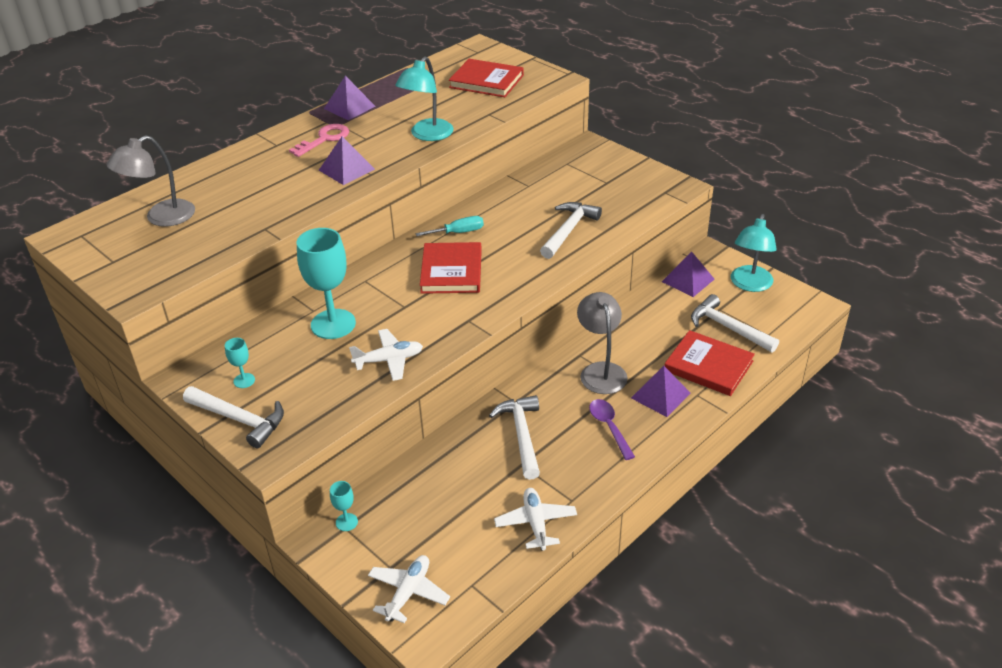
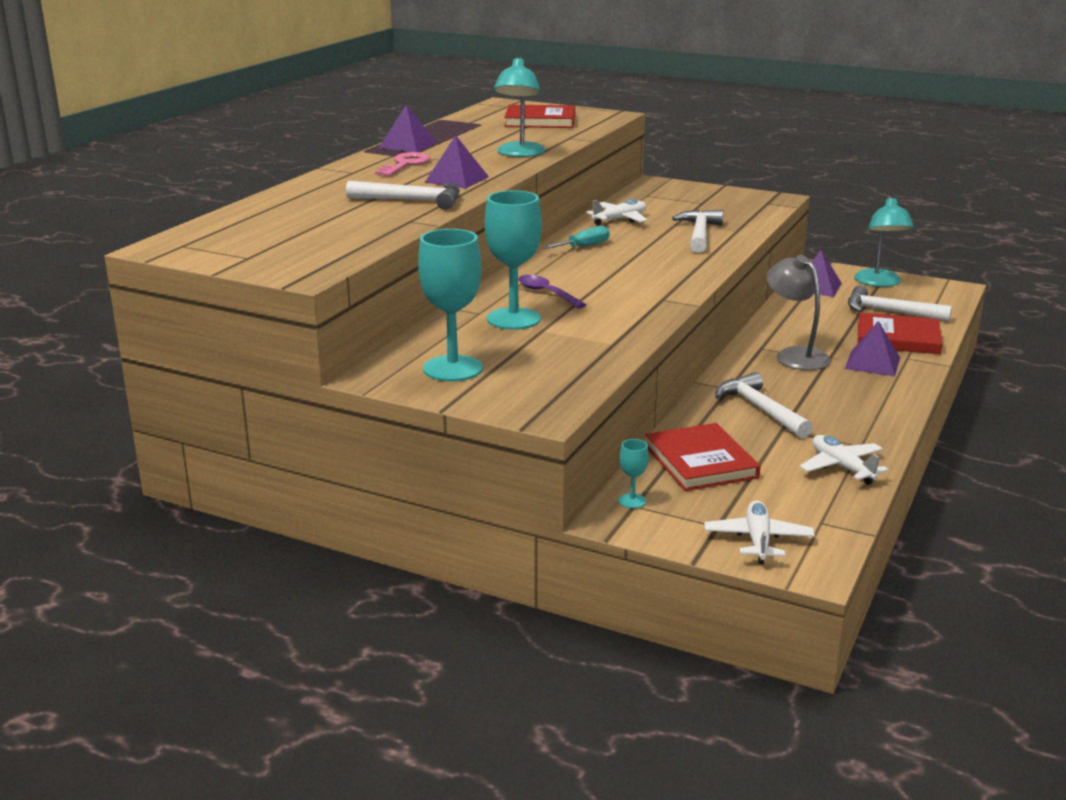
camera: 20 degrees left, 15 degrees down
(161, 218) = (273, 226): grey lamp -> none
(239, 419) = (479, 395): white hammer -> white hammer (412, 201)
(244, 380) = (453, 368): turquoise goblet -> turquoise goblet, size x2.24
(389, 360) = (607, 334): white plane -> white plane (620, 219)
(451, 271) = (606, 271): red book -> red book (700, 462)
(609, 427) = (845, 391): purple spoon -> purple spoon (546, 293)

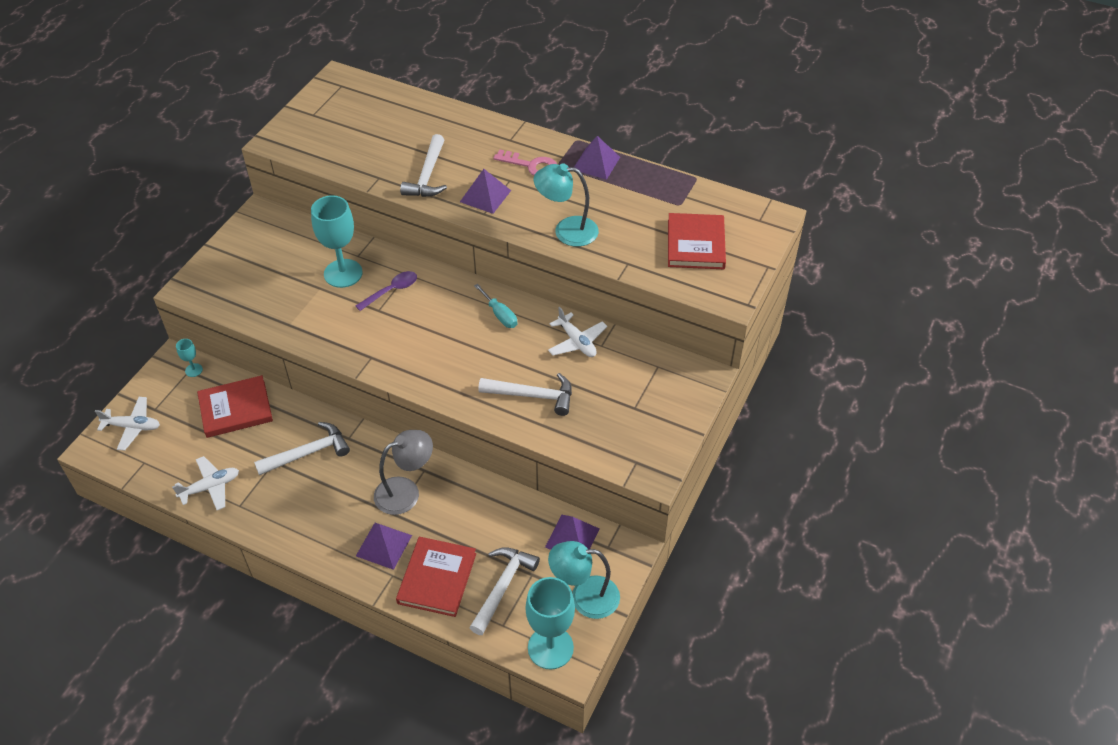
camera: 90 degrees right, 25 degrees up
(453, 368) = (264, 246): turquoise goblet -> turquoise goblet (550, 648)

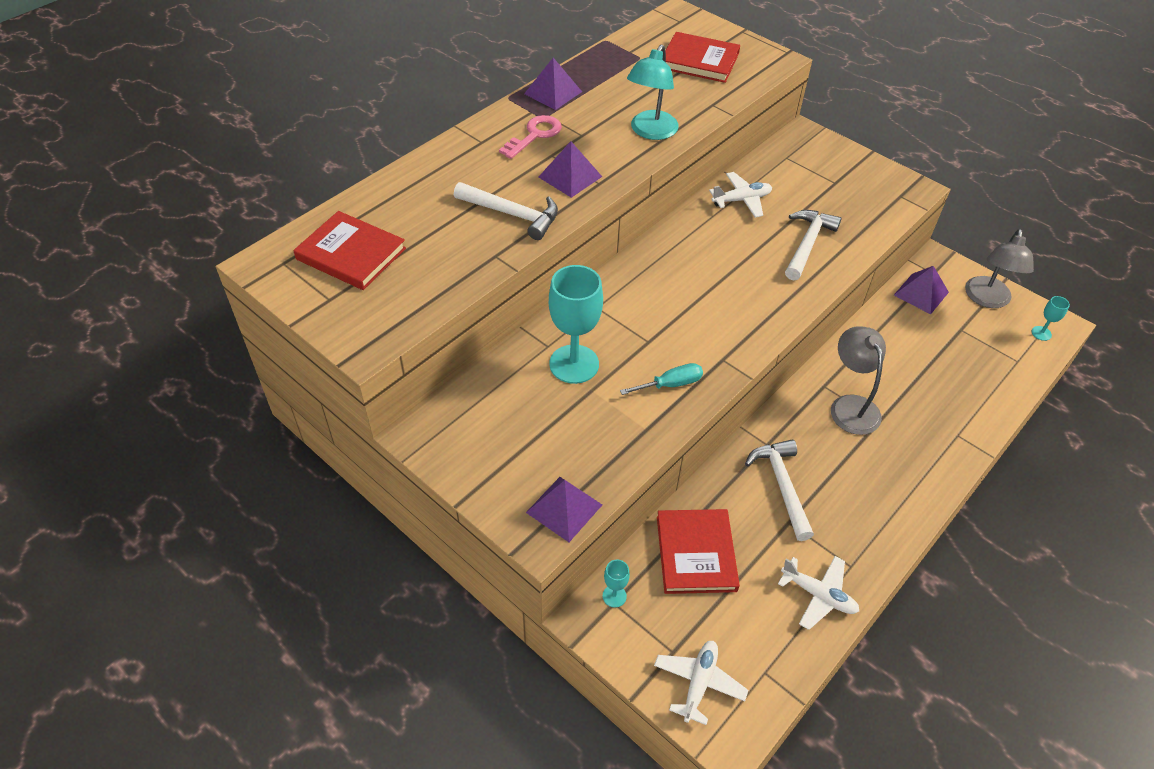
camera: 75 degrees left, 0 degrees up
(210, 487) = (818, 595): white plane -> white plane turned 135 degrees clockwise
(383, 545) = (919, 436): purple pyramid -> purple pyramid (564, 508)
(391, 291) = (620, 325): purple spoon -> none
(437, 578) = (963, 400): red book -> red book (351, 254)
(500, 315) = (687, 245): turquoise screwdriver -> turquoise screwdriver (670, 384)
(502, 587) = (974, 352): white hammer -> none
(550, 648) = (1041, 333): turquoise goblet -> turquoise goblet, size x0.45
(584, 597) = (987, 299): turquoise lamp -> grey lamp

